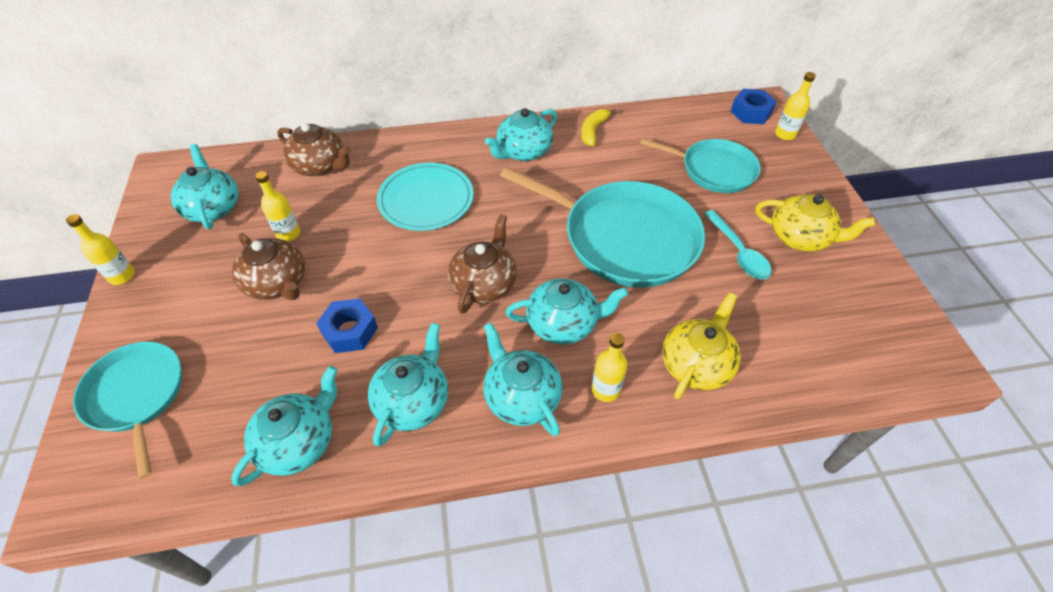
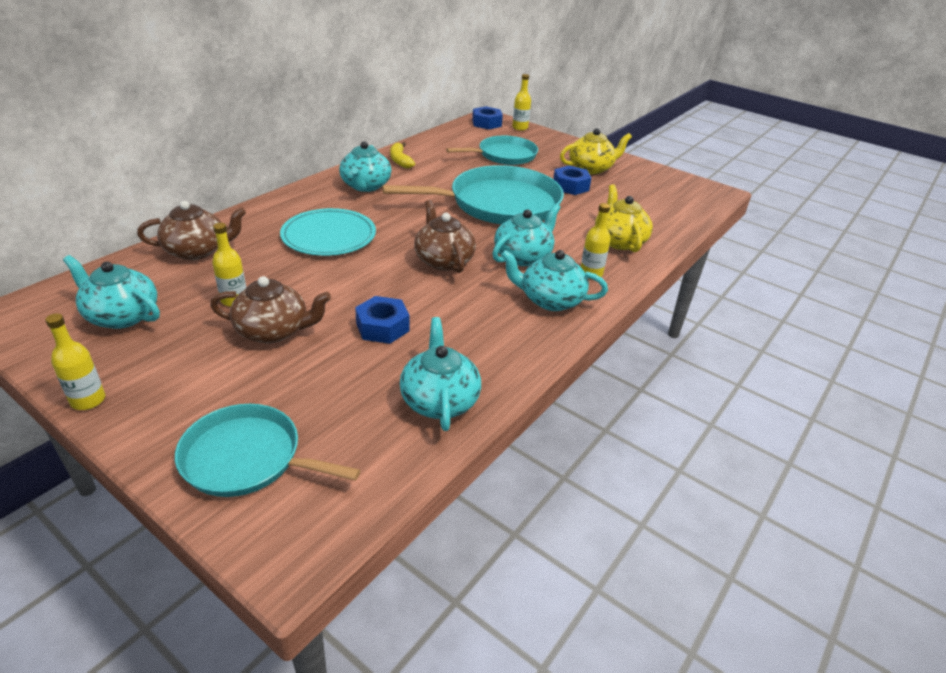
camera: 45 degrees left, 15 degrees down
(413, 401) = (487, 337): turquoise teapot -> none
(738, 252) = (570, 186): turquoise spoon -> blue nut

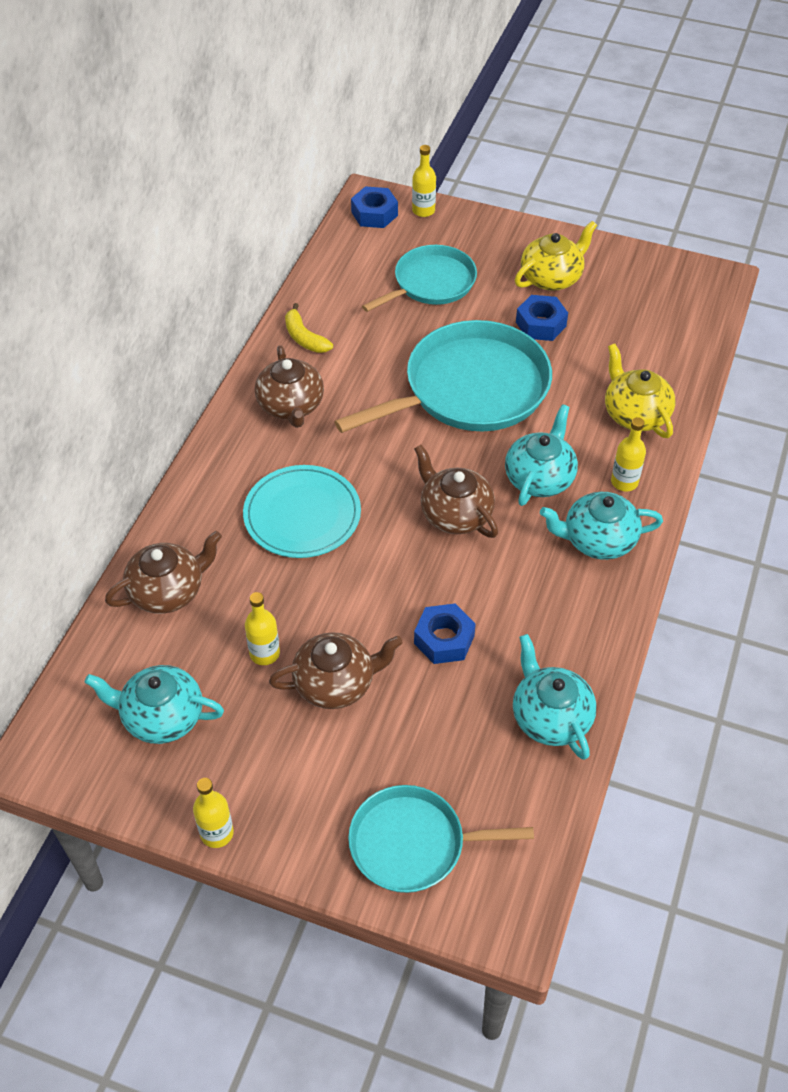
camera: 15 degrees left, 15 degrees up
(365, 186) = (291, 406): turquoise teapot -> brown teapot

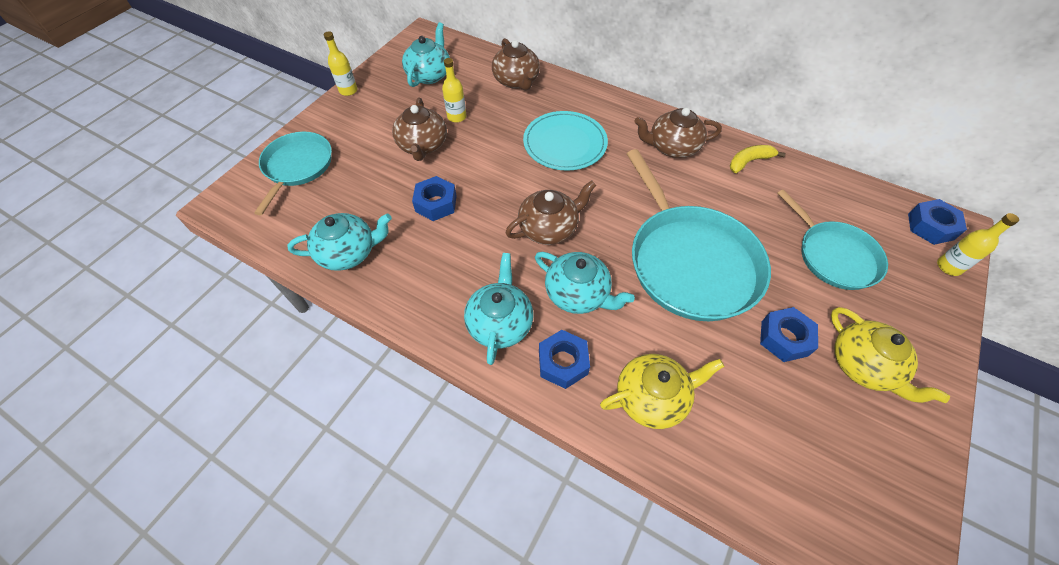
camera: 100 degrees right, 5 degrees up
(624, 482) = (563, 362): yellow bottle -> blue nut

